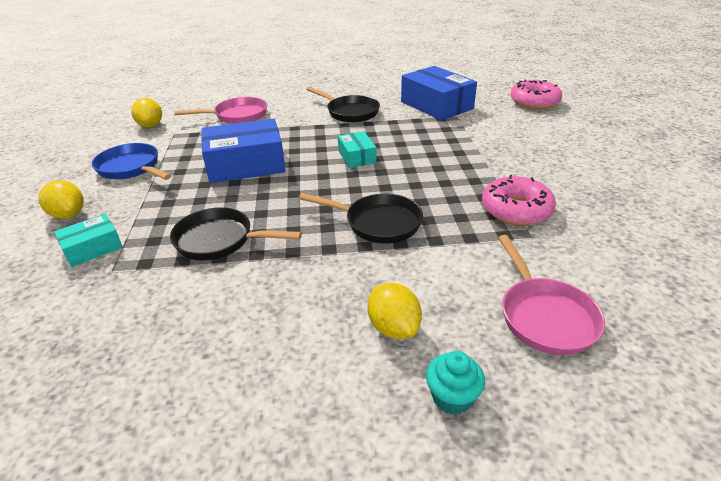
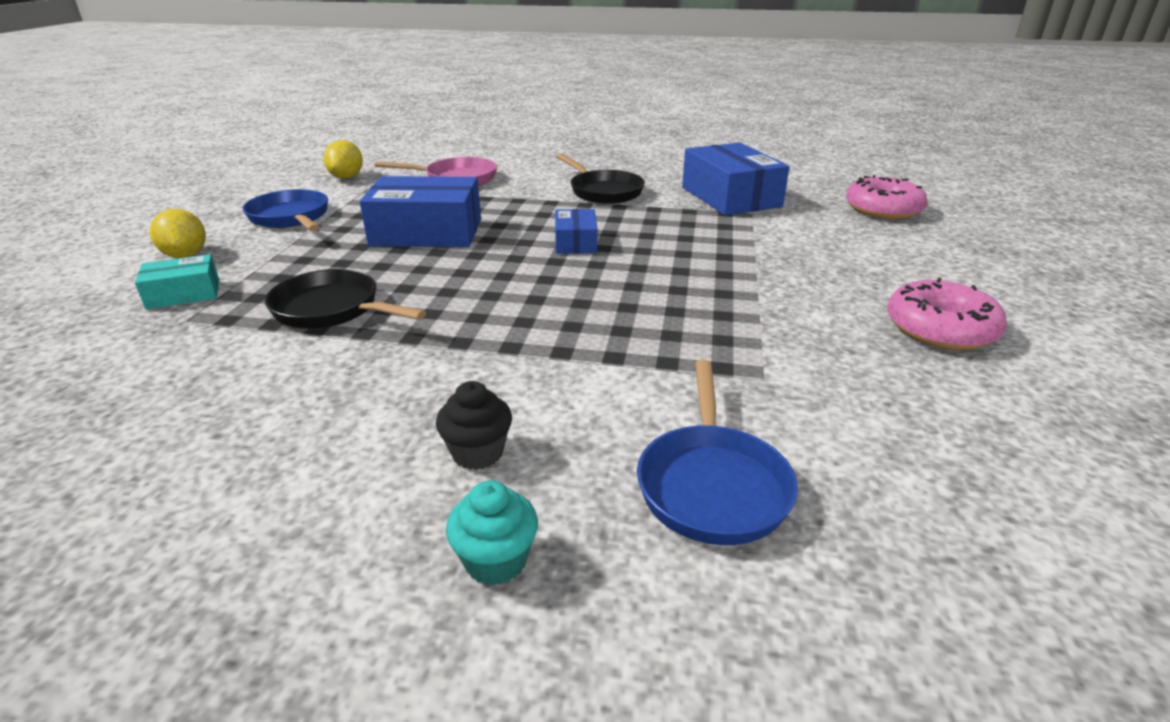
camera: 15 degrees right, 5 degrees down
(357, 157) = (575, 242): turquoise box -> blue box
(378, 223) = (548, 323): black pan -> none
(393, 327) = (477, 453): yellow lemon -> black cupcake
(516, 210) = (762, 338): pink donut -> pink donut (940, 329)
(544, 316) = (712, 484): pink pan -> blue pan

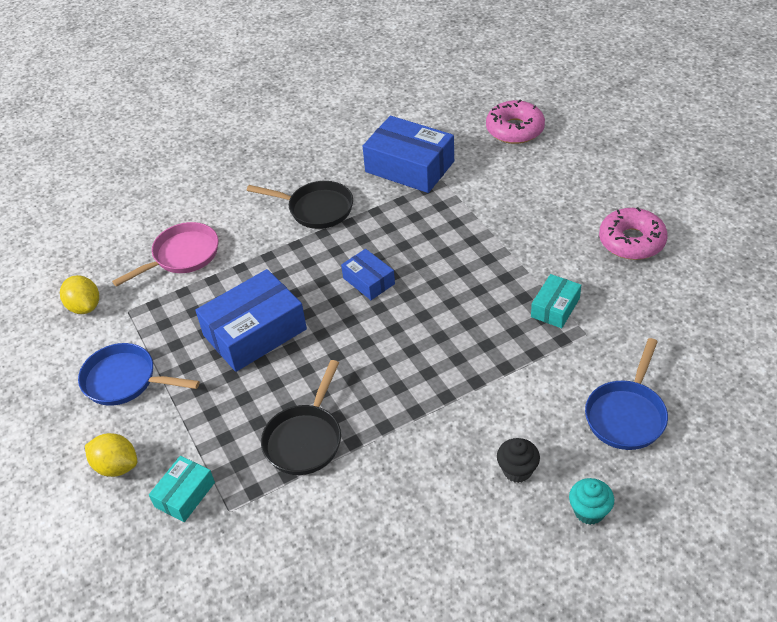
camera: 35 degrees left, 15 degrees up
(332, 309) = (305, 439): black pan -> black pan turned 60 degrees counterclockwise
(712, 484) = (626, 415): blue pan -> blue pan turned 60 degrees clockwise
(751, 338) = (555, 307): none -> turquoise box

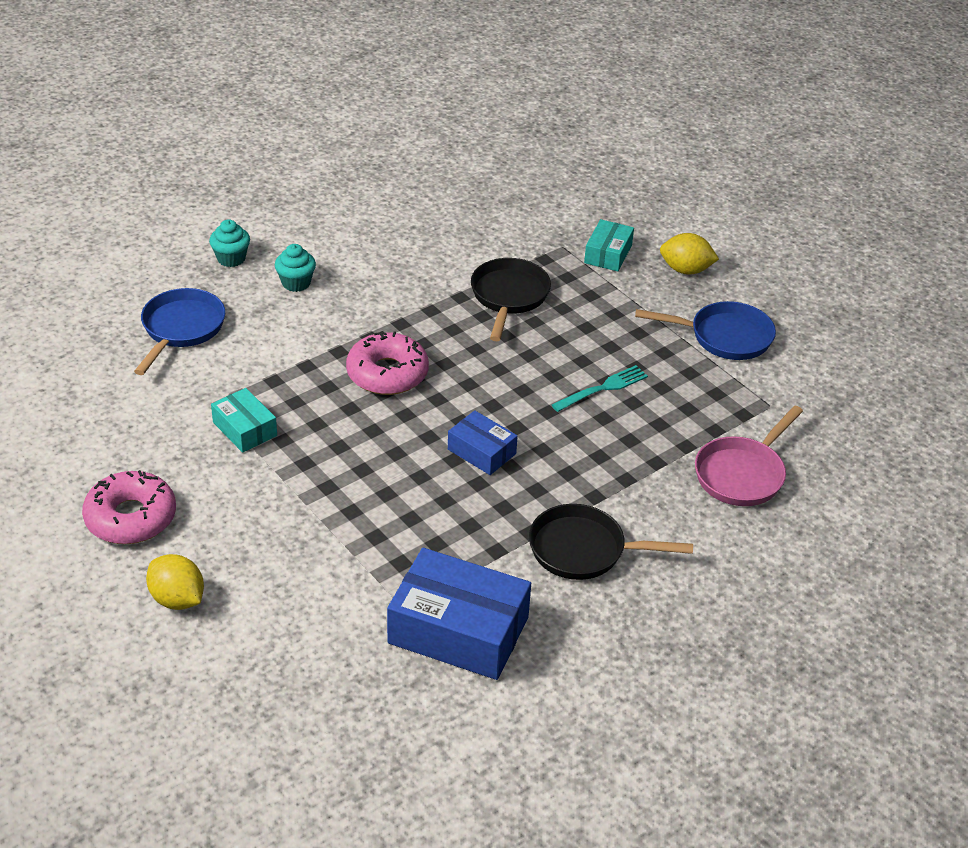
camera: 165 degrees right, 5 degrees down
(85, 307) = (826, 407): yellow lemon -> yellow lemon (177, 599)
(255, 332) = (602, 388): blue box -> turquoise fork
(515, 129) = (286, 715): pink donut -> pink donut (387, 373)
(517, 470) = (296, 283): black cupcake -> turquoise cupcake
(555, 307) = (245, 429): turquoise box -> turquoise box turned 60 degrees counterclockwise

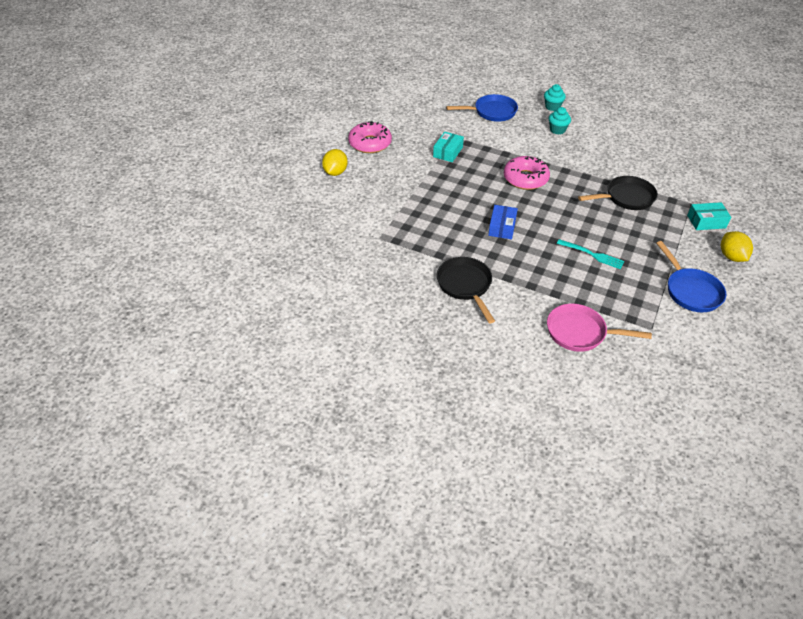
camera: 65 degrees right, 5 degrees up
(458, 630) = (378, 259): blue box -> none

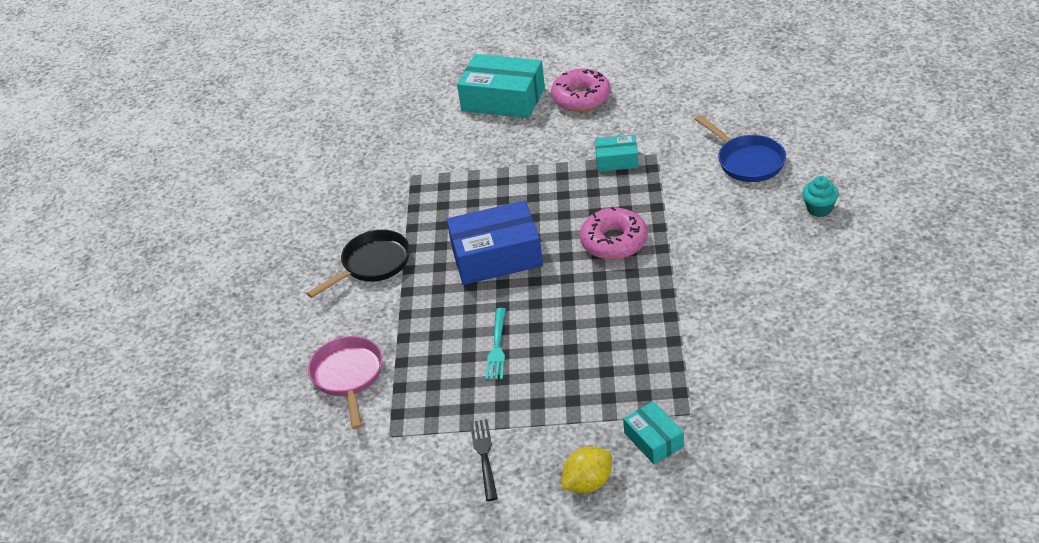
camera: 70 degrees right, 5 degrees down
(335, 172) = (503, 99): yellow lemon -> turquoise box
(502, 227) = (496, 256): blue box -> blue box, size x1.88
(557, 130) = (760, 232): turquoise cupcake -> none
(626, 198) = (647, 345): black pan -> none
(690, 291) = (484, 456): blue pan -> black fork

